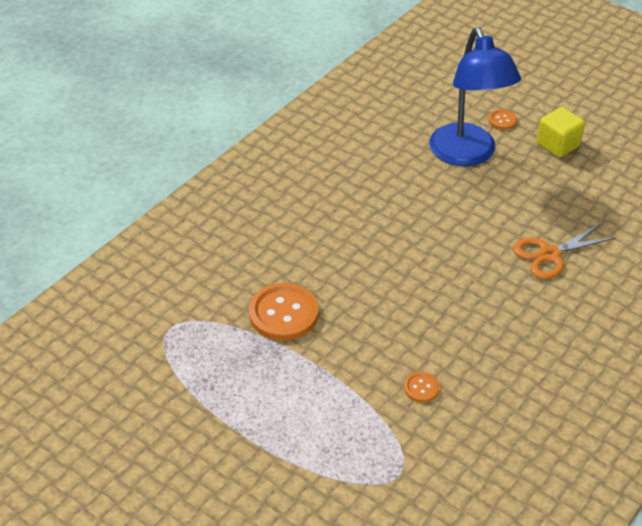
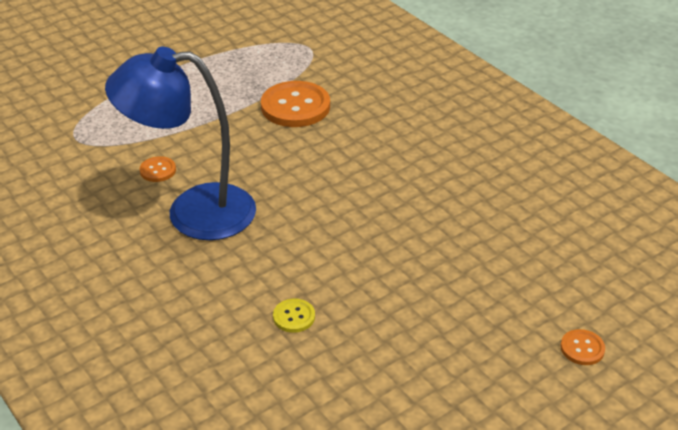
camera: 105 degrees right, 5 degrees down
(467, 155) = (509, 291): blue lamp -> blue lamp (193, 212)
(550, 255) = (294, 317): orange scissors -> yellow button
(558, 145) = (513, 395): yellow cube -> none

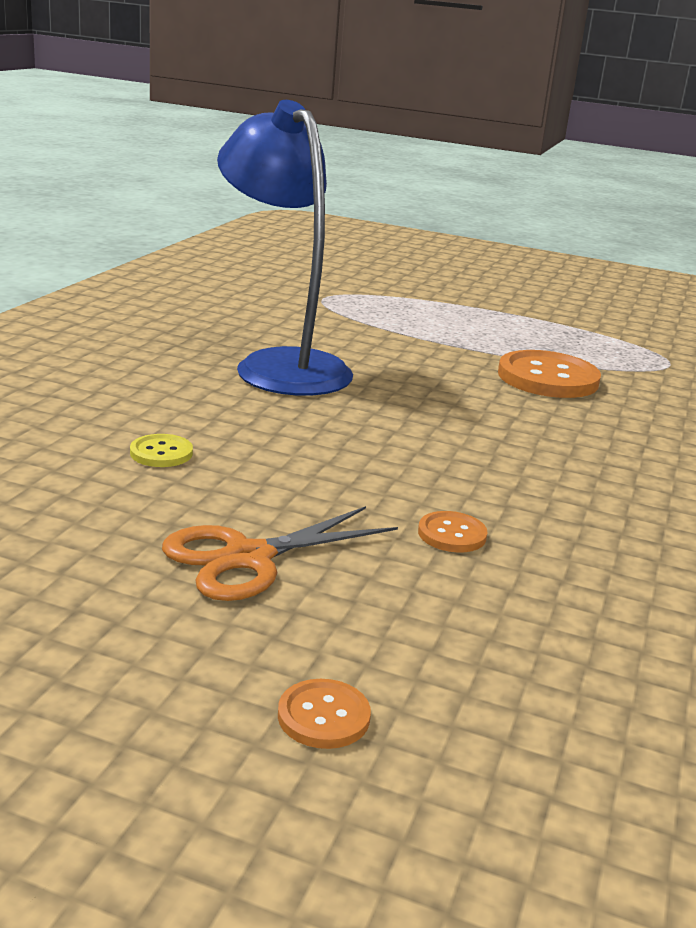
camera: 55 degrees right, 15 degrees down
(158, 170) = (327, 337): orange button -> orange button (452, 534)
(439, 324) = (248, 558): none -> orange scissors

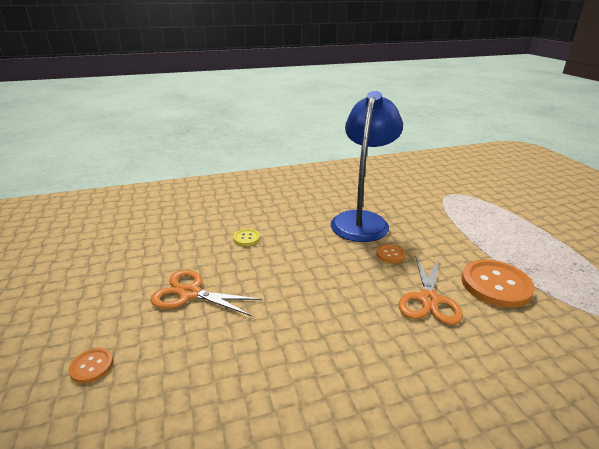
camera: 55 degrees right, 5 degrees up
(452, 534) = (270, 333): orange button -> orange button (390, 255)
(524, 419) = (428, 300): none -> orange scissors

